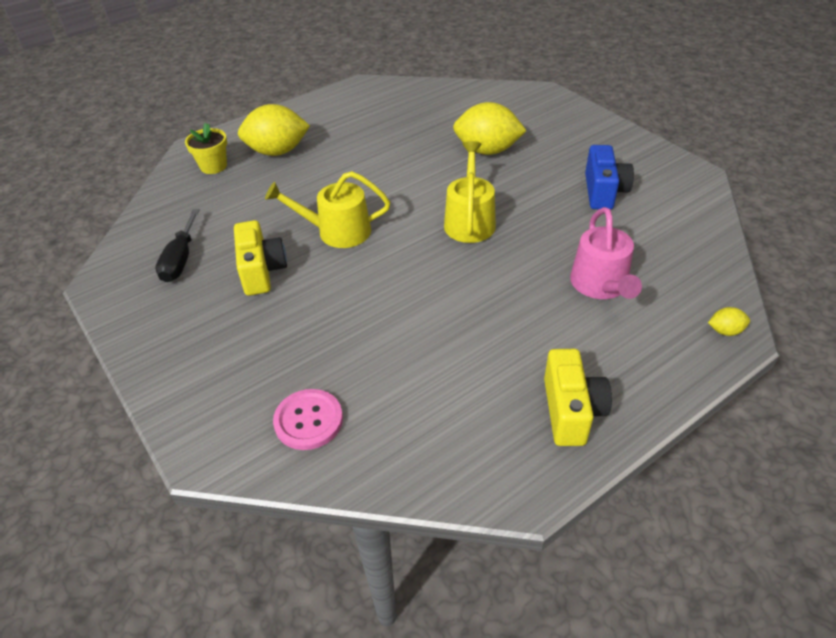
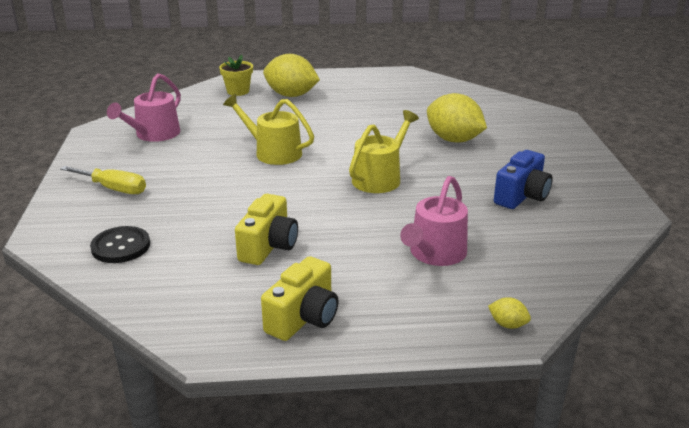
camera: 30 degrees right, 15 degrees down
(180, 259) = (154, 134): black screwdriver -> pink watering can
(216, 351) = (114, 189): none -> yellow screwdriver
(262, 271) = (195, 157): yellow camera -> yellow camera (269, 246)
(308, 420) = (121, 246): pink button -> black button

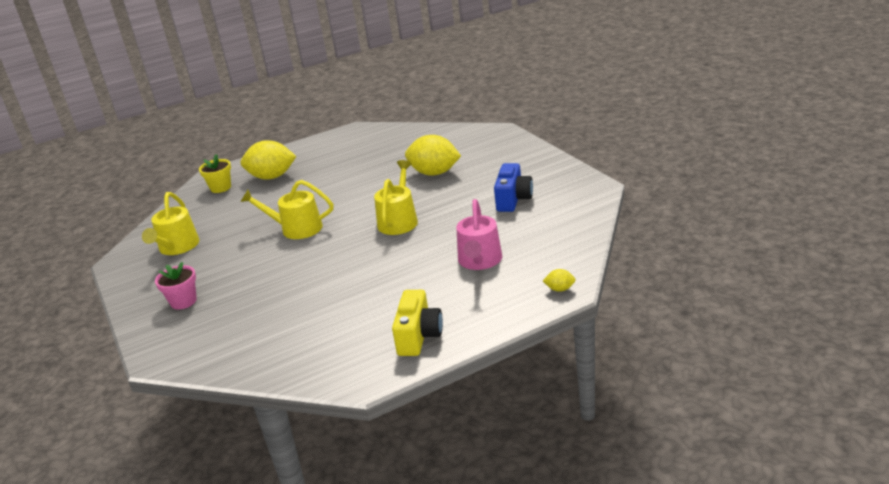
camera: 20 degrees left, 0 degrees up
(114, 189) = (183, 301): yellow screwdriver -> pink flower pot
(121, 246) = (232, 341): black button -> none
(154, 134) = (177, 247): pink watering can -> yellow watering can
(269, 246) = (353, 299): yellow camera -> none

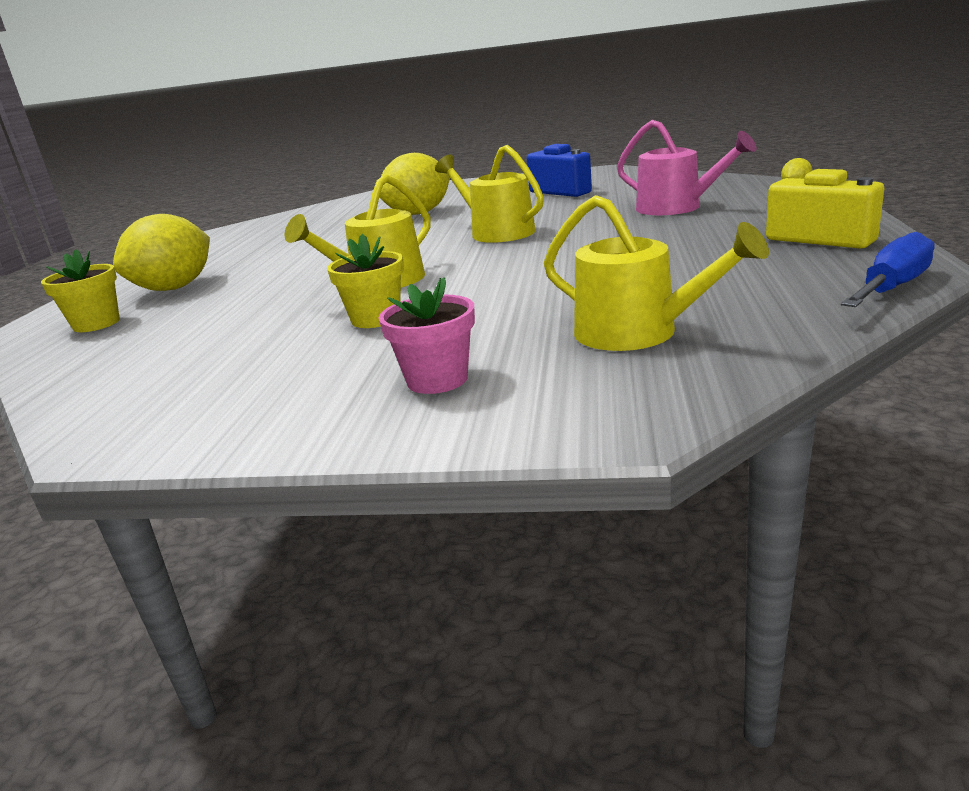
camera: 55 degrees left, 5 degrees down
(177, 247) = (209, 373): yellow watering can -> yellow watering can (637, 333)
(245, 254) = (375, 319): none -> yellow flower pot
(329, 380) = (891, 288): none -> blue screwdriver

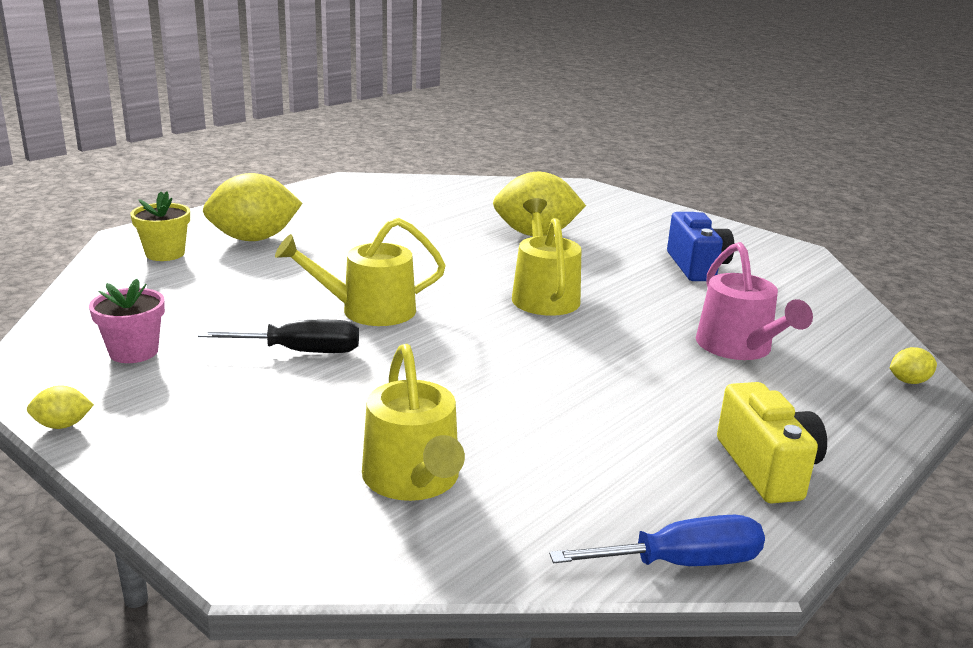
camera: 30 degrees right, 0 degrees up
(238, 447) = (62, 425): none -> yellow lemon
(375, 319) = (301, 352): yellow flower pot -> black screwdriver
(437, 380) = (232, 439): pink flower pot -> pink flower pot (134, 352)

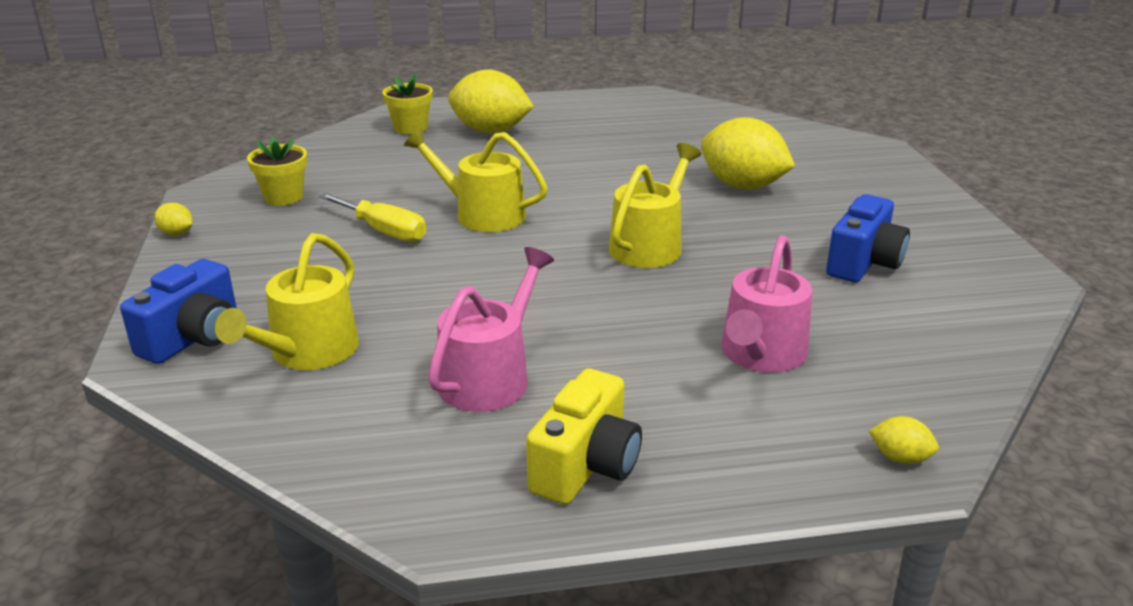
camera: 40 degrees right, 5 degrees up
(134, 352) = (283, 197): pink flower pot -> yellow flower pot
(273, 515) = (194, 338): none -> blue camera
(301, 352) = (384, 231): black screwdriver -> yellow screwdriver
(597, 435) = (490, 376): none -> pink watering can
(681, 563) = (382, 499): blue screwdriver -> none

